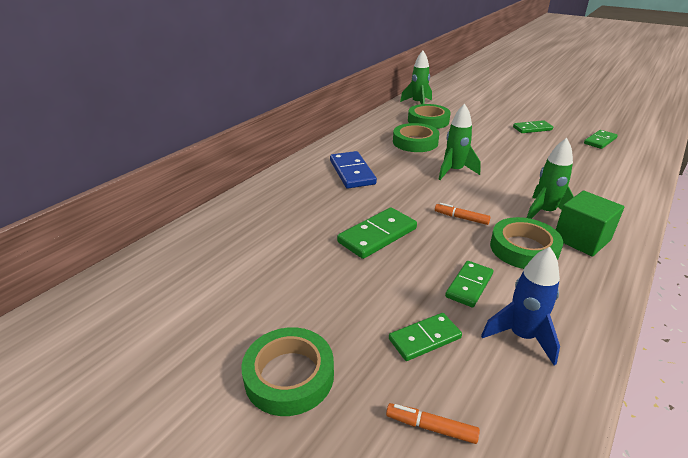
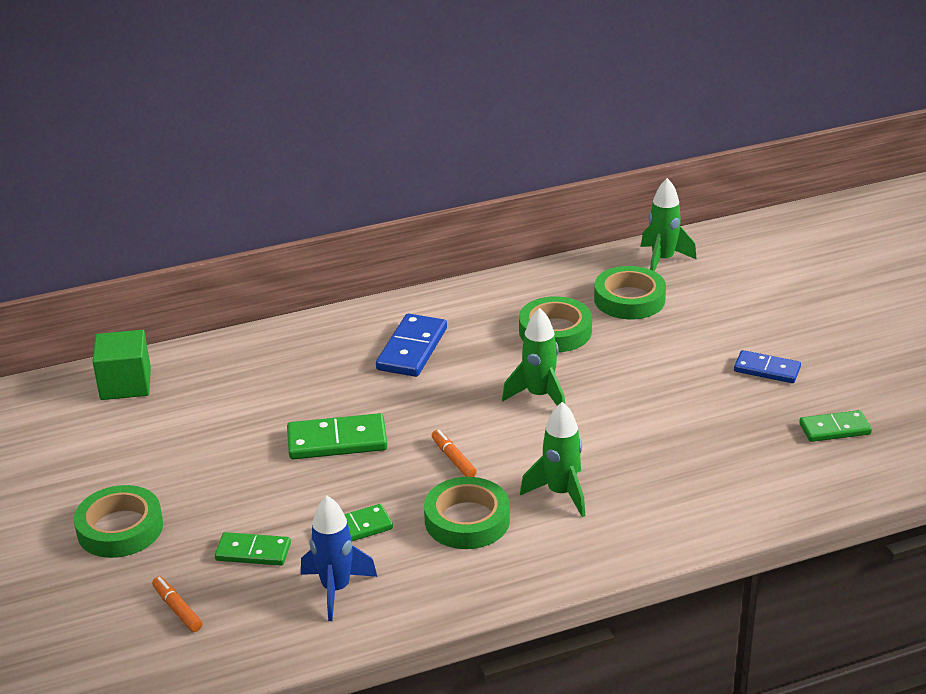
camera: 35 degrees right, 0 degrees up
(532, 128) = (767, 369): green domino -> blue domino
(581, 239) = (548, 539): green cube -> green cube (125, 384)

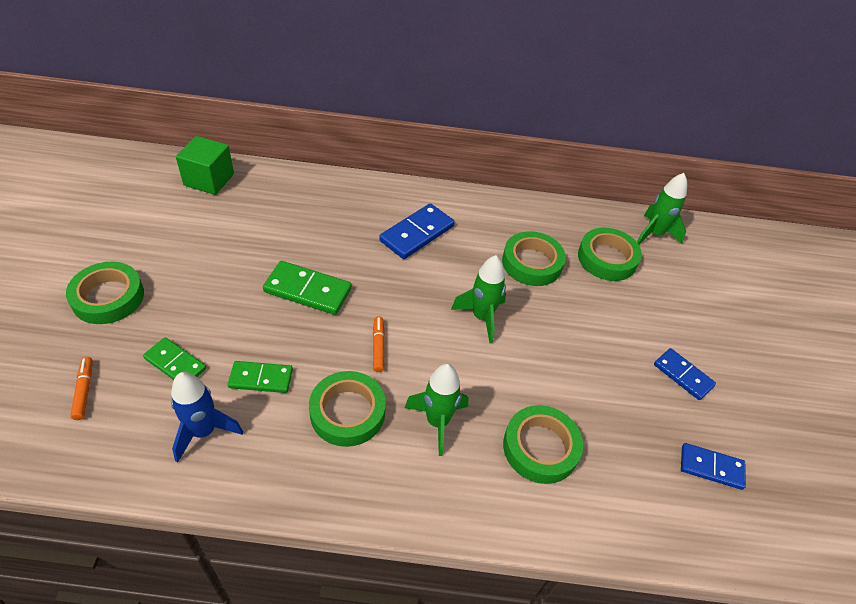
camera: 20 degrees right, 15 degrees up
(672, 474) = (540, 447): none -> green tape
(835, 429) = (711, 467): green domino -> blue domino

